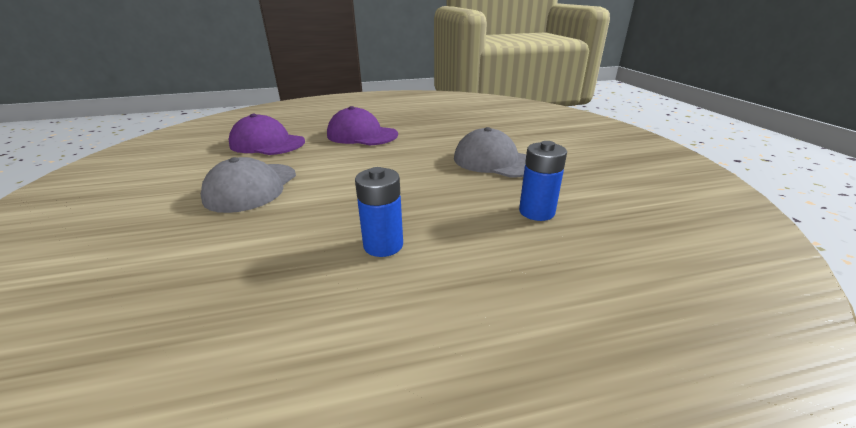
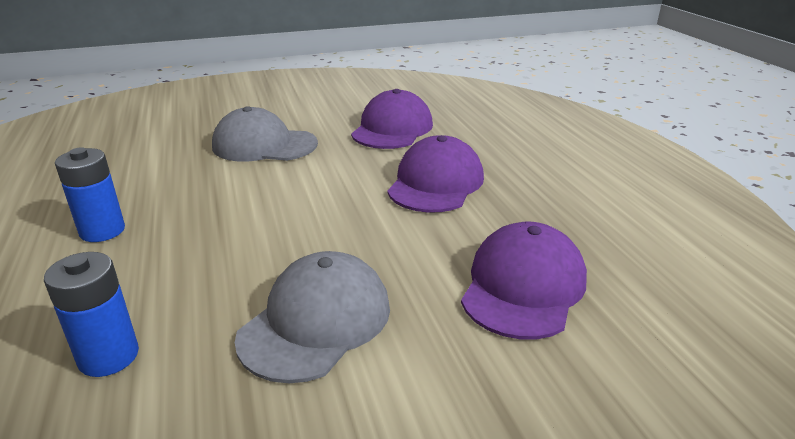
camera: 85 degrees right, 0 degrees up
(465, 125) = (523, 286): none -> purple cap

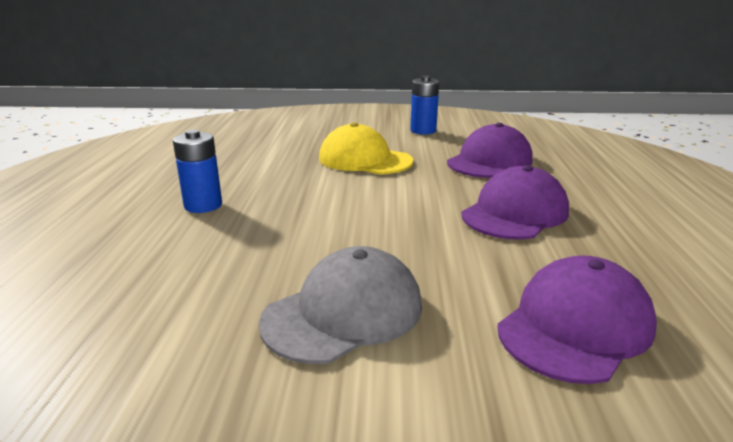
camera: 20 degrees right, 5 degrees down
(109, 356) = (157, 302): blue battery -> blue battery (423, 131)
(264, 145) = (364, 160): grey cap -> yellow cap

